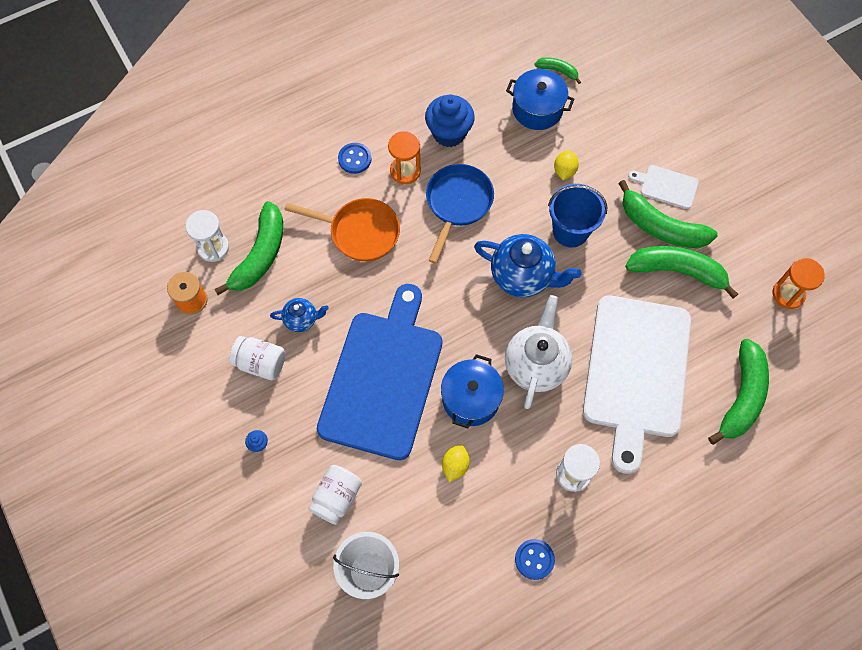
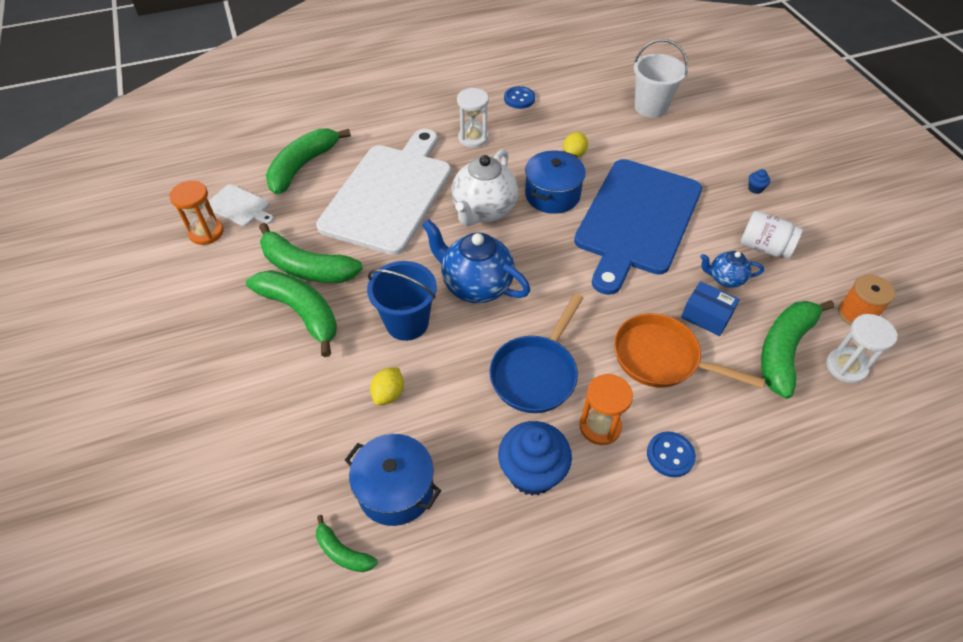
camera: 170 degrees left, 15 degrees down
(321, 277) = (706, 316): none -> blue box
(336, 497) = (679, 148): white jar -> none
(666, 186) = (270, 355): white cutting board -> white cutting board (239, 206)

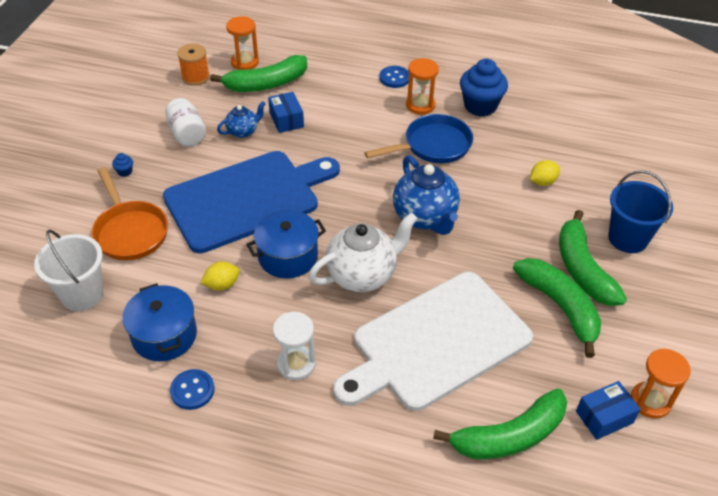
camera: 145 degrees left, 5 degrees down
(239, 206) = (604, 417): white cutting board -> blue box
(343, 552) = (614, 125): green banana -> none
(395, 490) = (567, 135): blue pot -> blue pot (164, 335)
(407, 323) = (499, 218): blue bucket -> blue bucket (628, 238)
(661, 358) = (344, 115): orange pan -> orange pan (130, 232)
(725, 279) = (243, 131): blue teapot -> blue teapot turned 75 degrees counterclockwise
(846, 367) = (245, 62): white hourglass -> orange hourglass

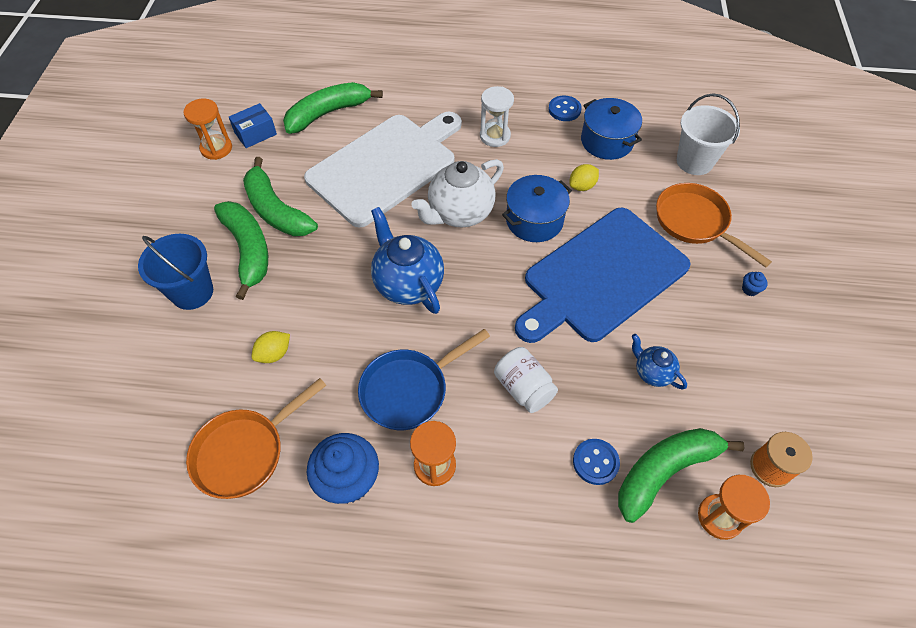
camera: 170 degrees right, 10 degrees up
(187, 134) = (717, 356): white jar -> white jar (523, 388)
(243, 131) = (652, 372): blue teapot -> blue teapot turned 90 degrees clockwise
(286, 120) = (607, 403): blue box -> none
(394, 78) = (481, 523): blue button -> blue button (595, 462)
(555, 128) = (245, 452): none -> orange pan

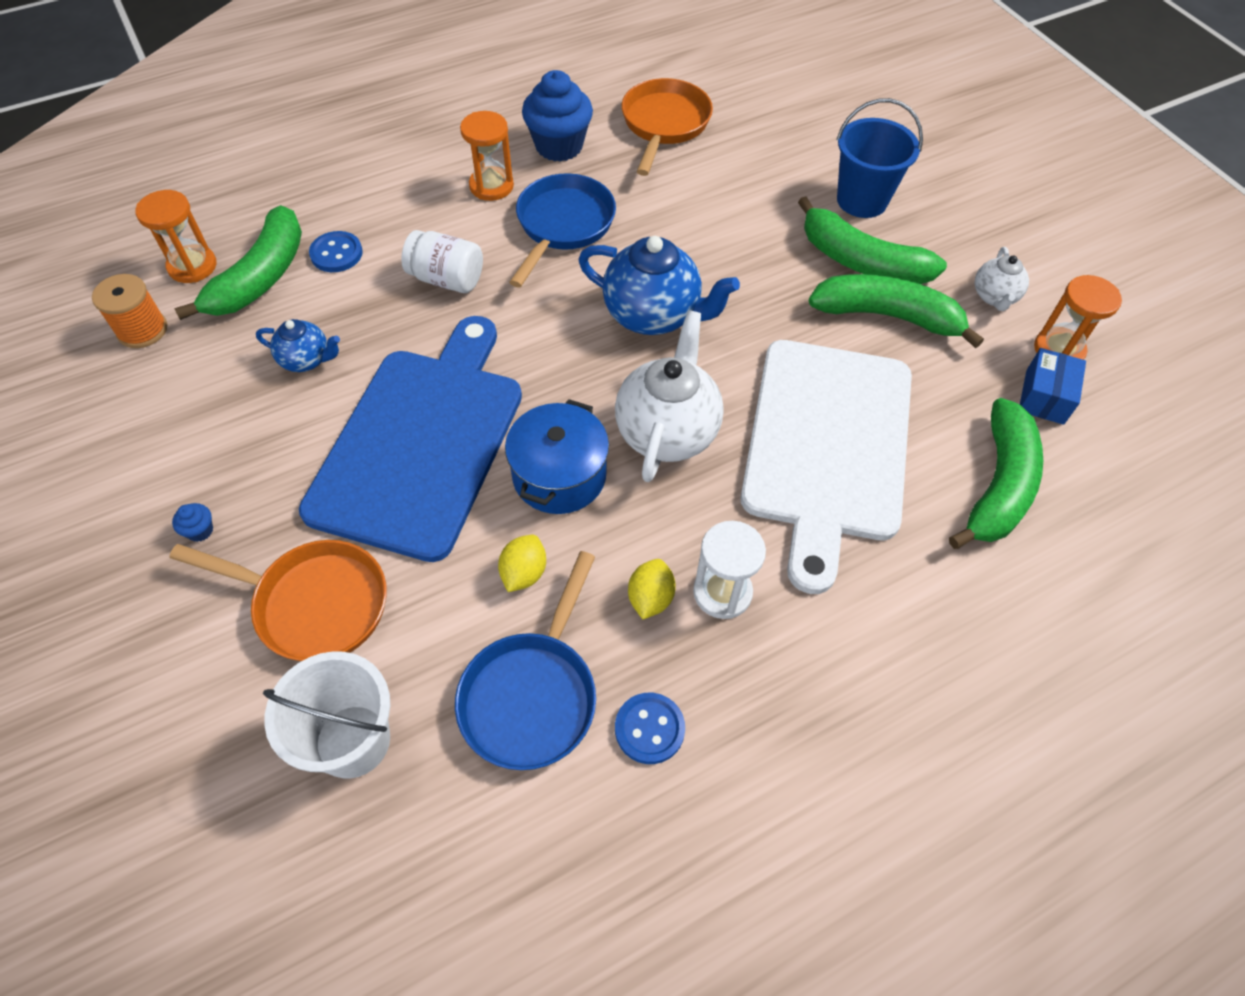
camera: 145 degrees right, 0 degrees up
(206, 189) = (994, 297): none -> white teapot
(274, 354) = (720, 193): yellow lemon -> yellow lemon (650, 598)
(607, 141) = (532, 695): blue pot -> blue pan

